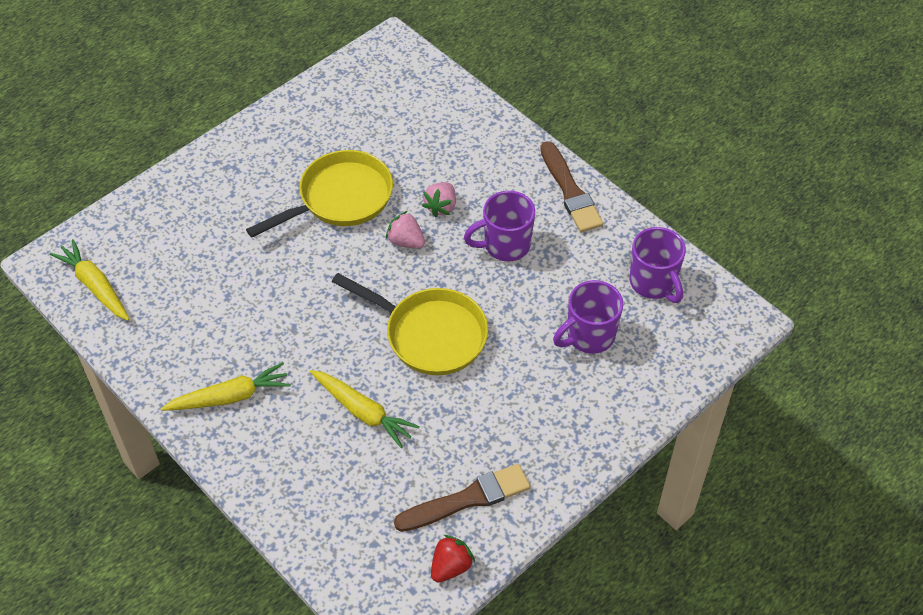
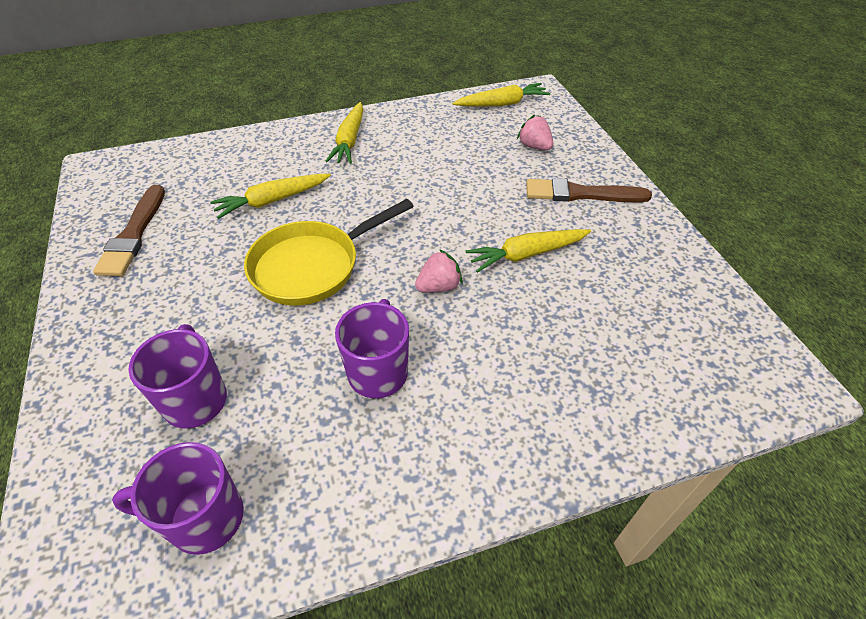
camera: 115 degrees right, 5 degrees down
(340, 199) = (526, 254): yellow pan -> yellow carrot
(441, 207) = (471, 333): pink strawberry -> pink strawberry (534, 146)
(450, 566) = (95, 207): red strawberry -> none
(570, 191) = (424, 489): brown brush -> brown brush (581, 194)

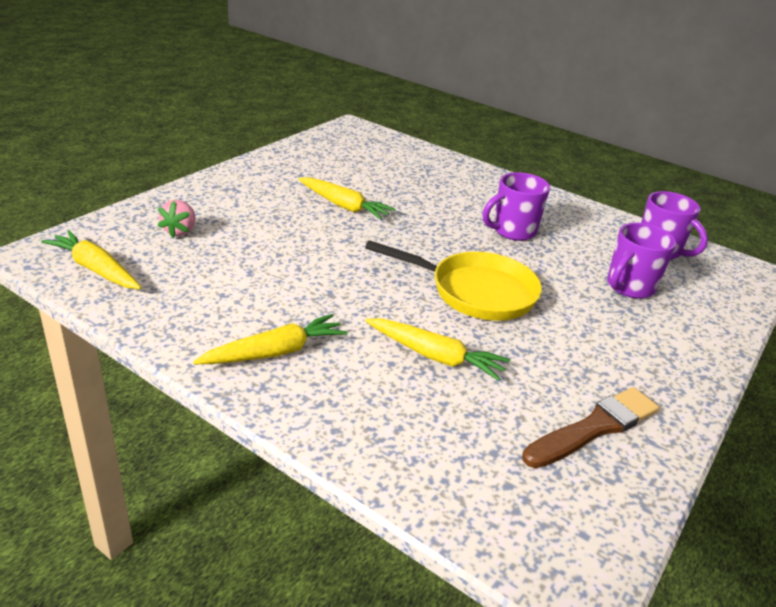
camera: 130 degrees left, 15 degrees down
(439, 286) = (419, 231): pink strawberry -> none
(581, 194) = (241, 197): brown brush -> none

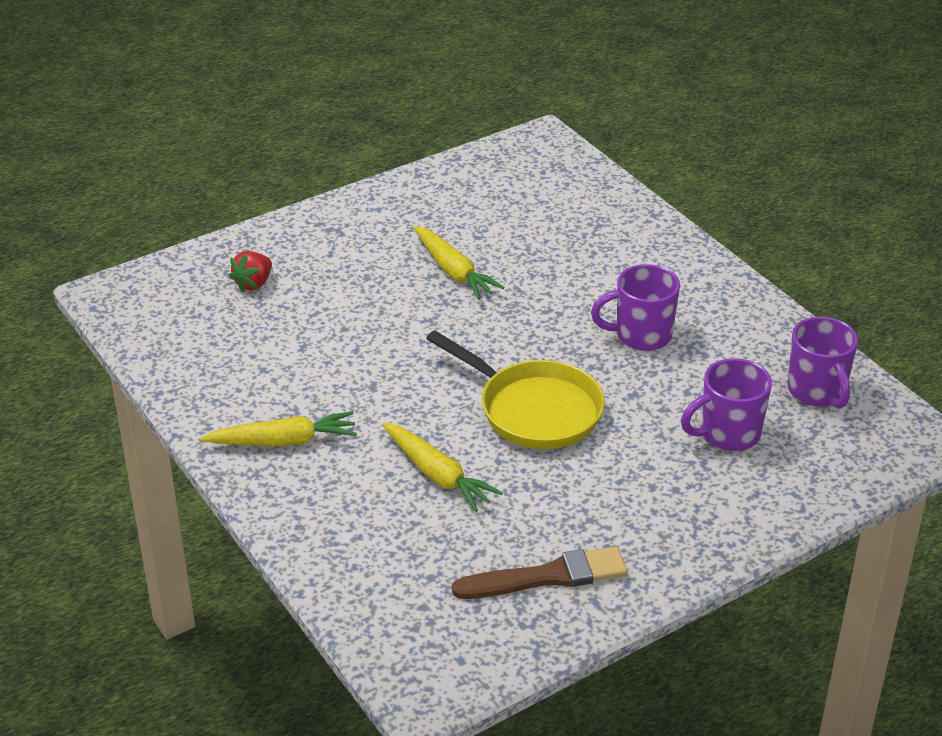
camera: 25 degrees right, 5 degrees up
(95, 269) = (154, 320): yellow carrot -> none
(180, 231) = (253, 284): pink strawberry -> red strawberry

